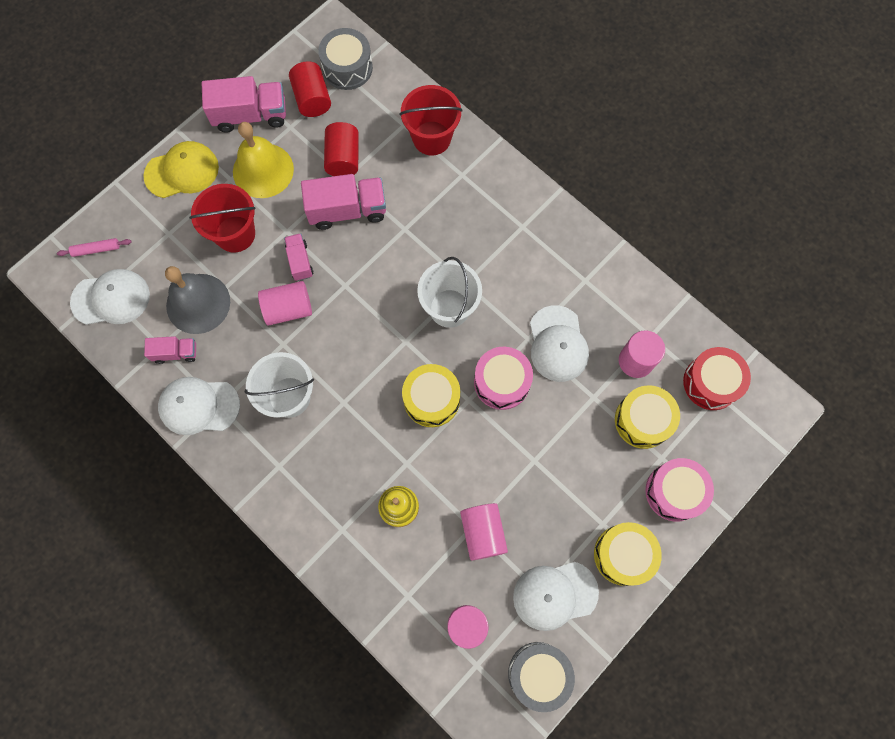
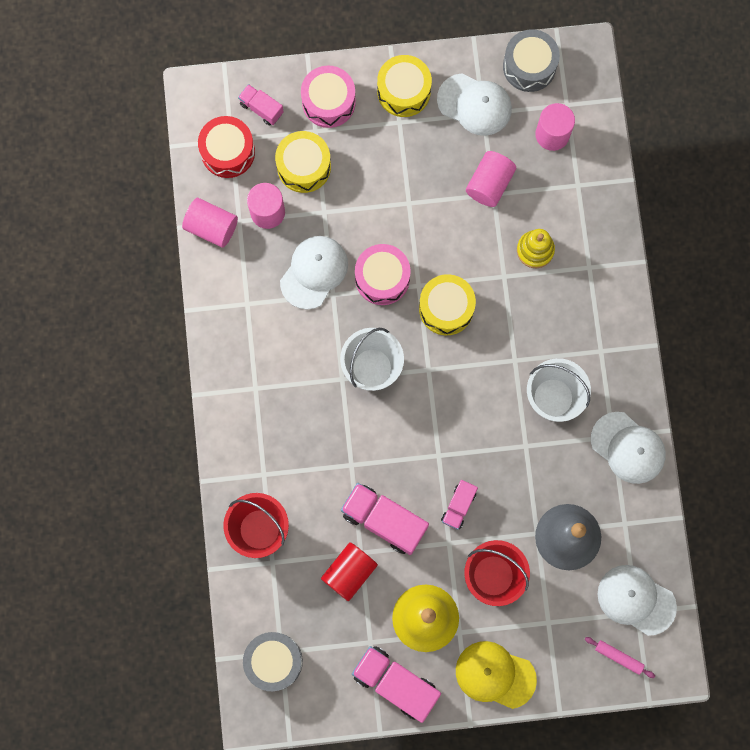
camera: 140 degrees left, 5 degrees up
(175, 353) = (615, 508): pink truck -> pink truck (261, 108)
(288, 309) = (499, 472): pink cylinder -> pink cylinder (211, 227)
(312, 99) = (329, 655): red cylinder -> none

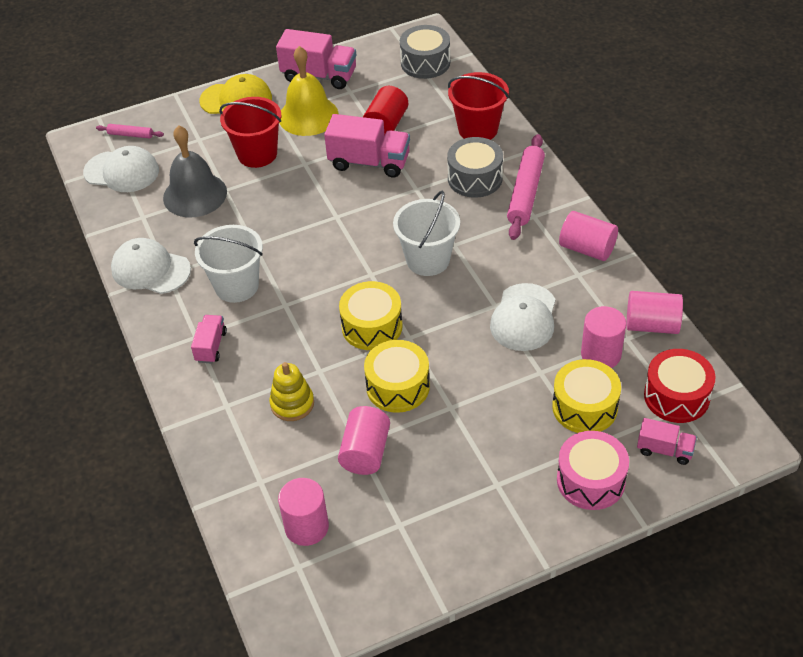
camera: 165 degrees right, 30 degrees down
(225, 330) = (587, 248): none -> pink cylinder
(250, 421) = (526, 193): none -> pink rolling pin
(382, 278) = (450, 332): pink drum -> none
(403, 91) = (506, 519): yellow drum -> yellow drum (398, 386)
(458, 506) = (304, 188): pink truck -> pink truck (211, 346)
(474, 104) = (413, 531): white cap -> none
(529, 66) = (359, 598): grey drum -> grey drum (475, 178)

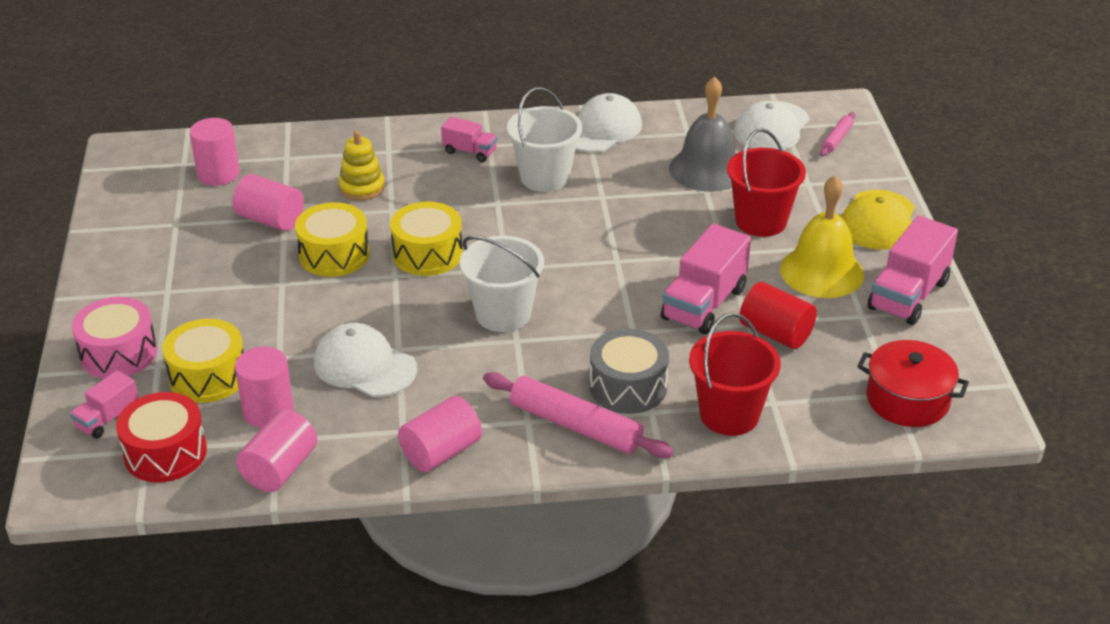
camera: 105 degrees right, 10 degrees down
(425, 63) = (907, 400): grey drum -> red pot

